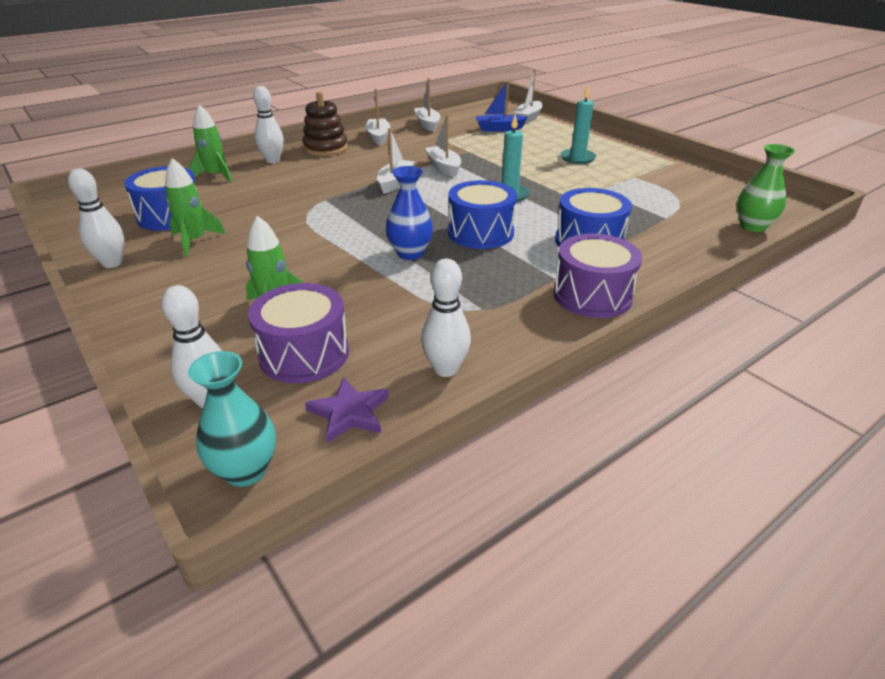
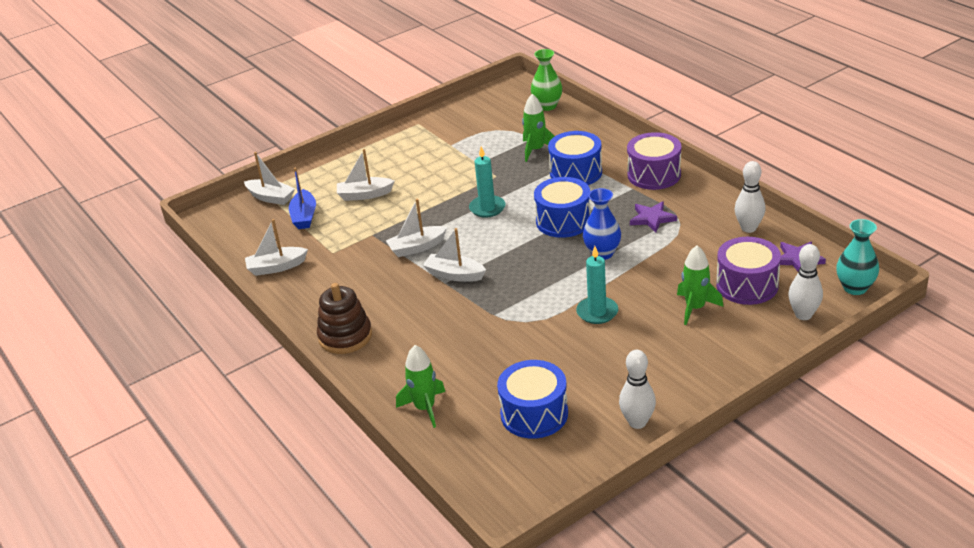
camera: 85 degrees left, 0 degrees up
(195, 241) = (589, 380): green rocket -> green rocket (536, 150)
(273, 160) = (380, 372): white bowling pin -> none
(378, 137) = (314, 300): white boat -> white boat (364, 195)
(480, 289) = (652, 218): none -> purple star
(577, 158) = (402, 171): turquoise candle -> turquoise candle (597, 312)

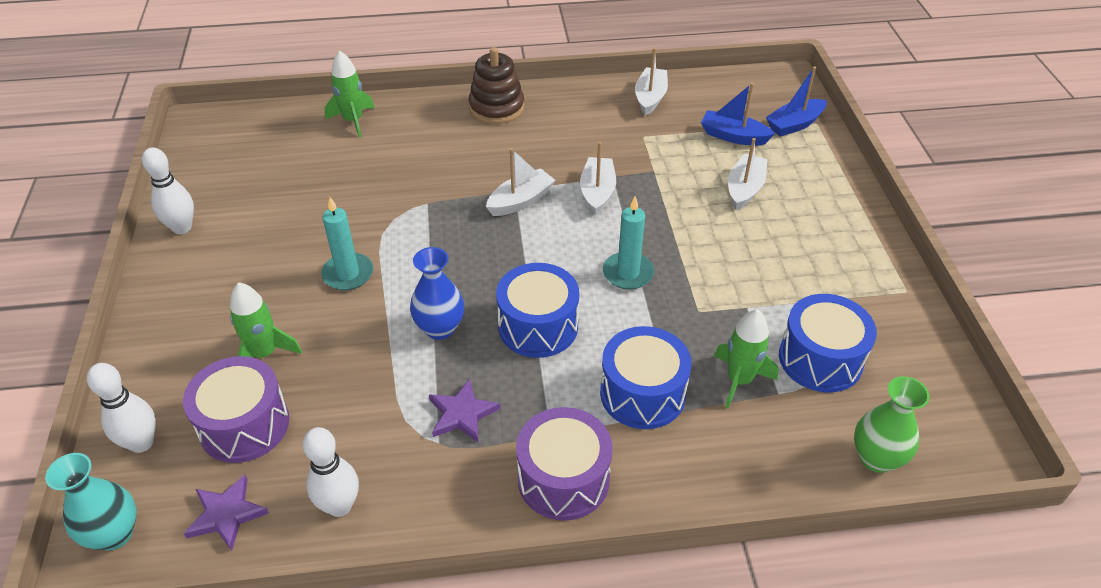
camera: 115 degrees right, 10 degrees up
(271, 198) = (794, 124): white boat -> blue boat
(534, 414) = (270, 174): blue drum -> blue drum (820, 359)

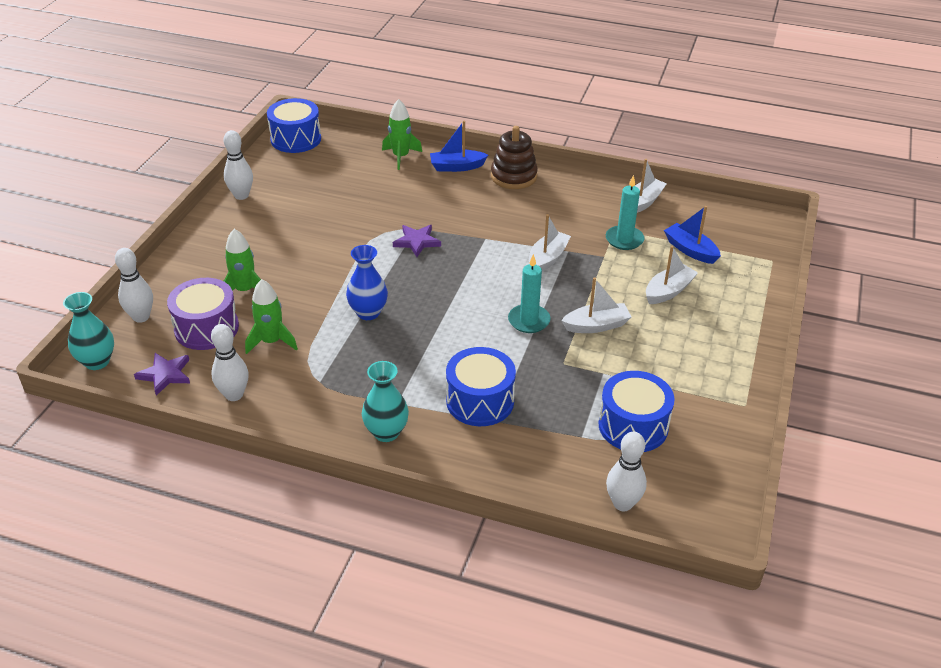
camera: 25 degrees right, 5 degrees down
(348, 274) = (330, 258): turquoise candle -> turquoise candle (624, 239)
(462, 414) = (346, 370): purple star -> purple star (417, 242)
(521, 201) = (484, 247): white boat -> white boat (596, 325)
(538, 326) = (437, 334): blue drum -> blue drum (296, 139)
(563, 478) = (386, 432): purple drum -> turquoise vase
(739, 380) = (558, 418): green rocket -> green rocket (271, 341)
(794, 124) = (751, 256): blue boat -> blue boat (456, 167)
(876, 458) = (622, 503): green vase -> white bowling pin

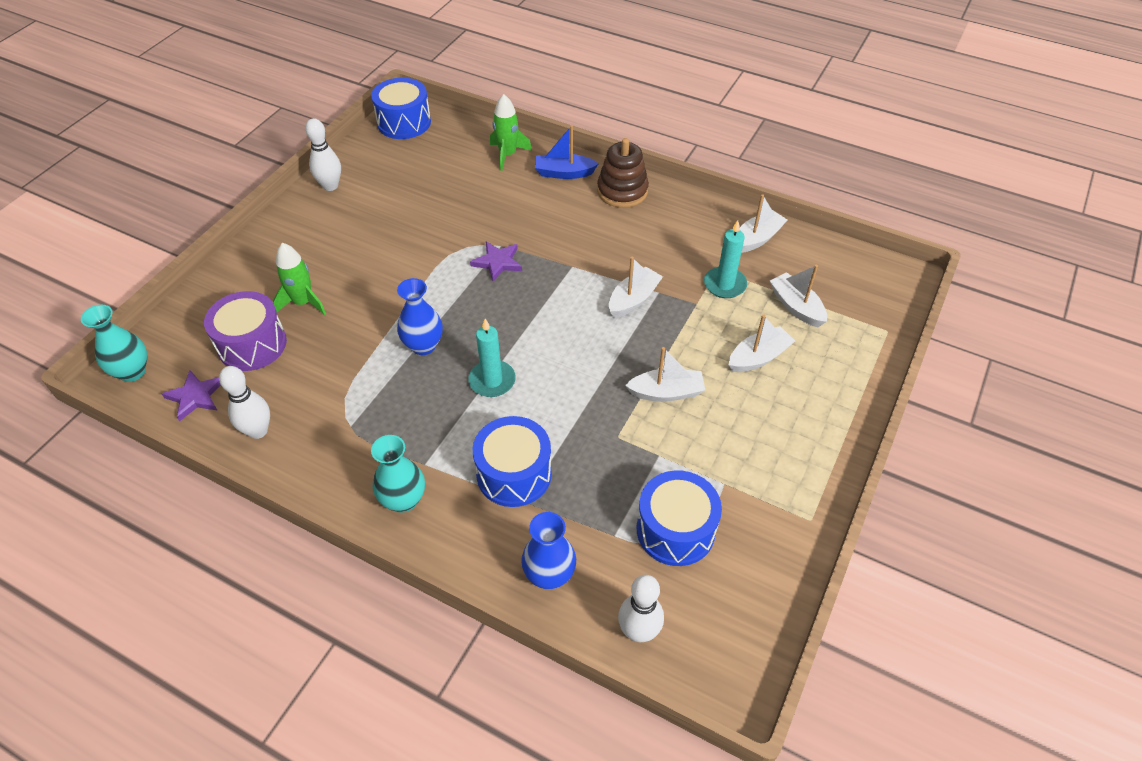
camera: 10 degrees right, 10 degrees up
(141, 317) = (190, 323): white bowling pin -> none
(271, 341) = (314, 369): green rocket -> none
(529, 321) = (593, 377): turquoise candle -> turquoise candle (492, 381)
(533, 472) = (549, 575): none -> blue vase
(690, 250) = (796, 306): blue boat -> white boat

